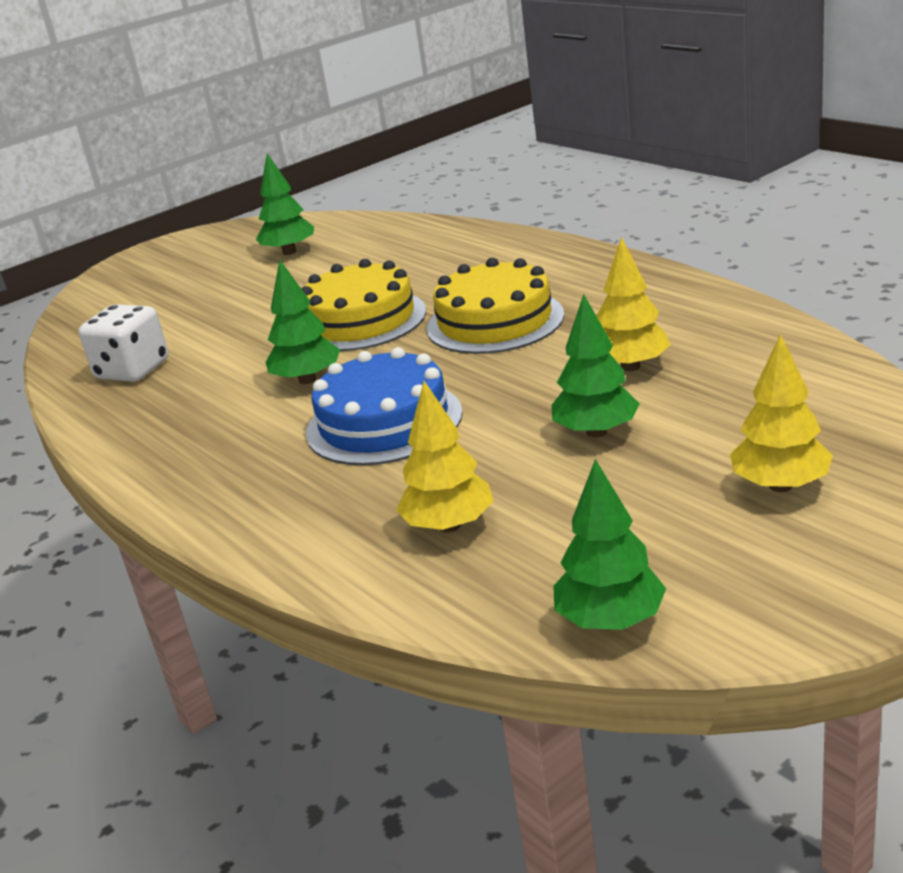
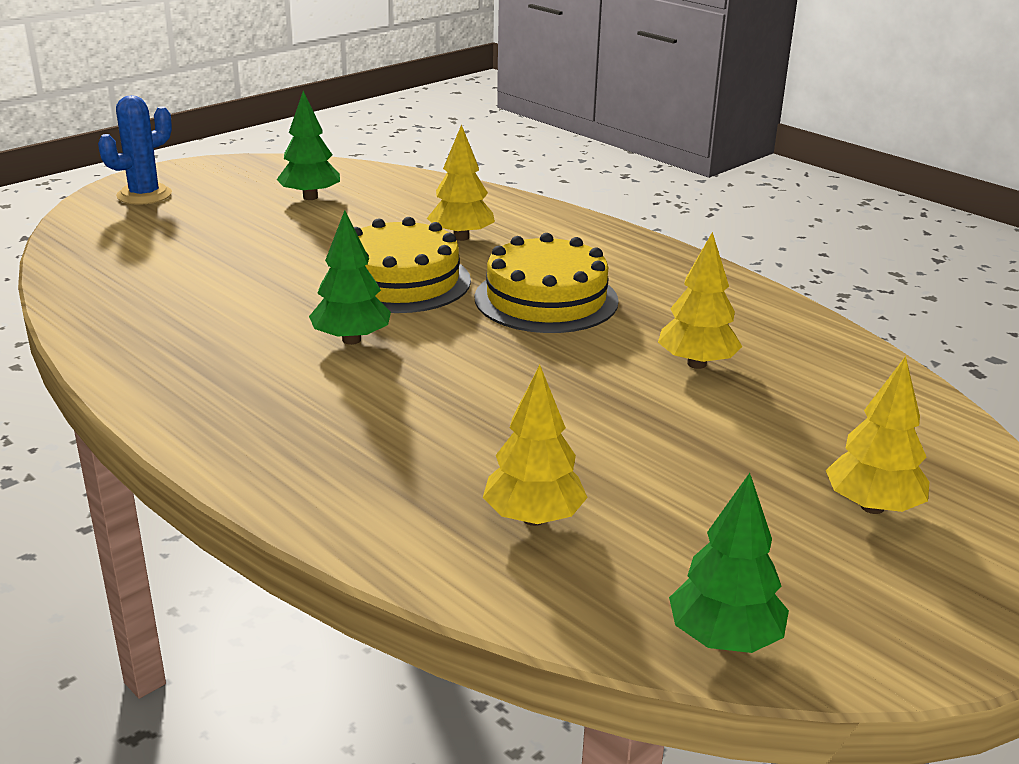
camera: 10 degrees left, 0 degrees up
(132, 370) = (150, 307): white dice -> none
(141, 269) = (144, 195): none -> blue cactus
(384, 422) = (444, 396): blue cake -> none
(424, 272) = (461, 237): none -> yellow tree
(596, 432) = (673, 430): green tree -> none

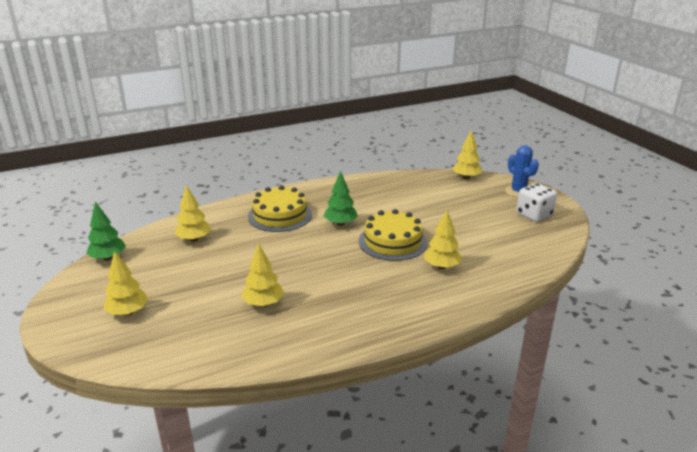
camera: 110 degrees right, 0 degrees up
(78, 239) = (466, 177): none -> yellow tree
(240, 183) = (534, 215): none -> white dice
(310, 197) = (510, 231): green tree -> none
(546, 299) = (354, 277): yellow cake -> yellow cake (280, 215)

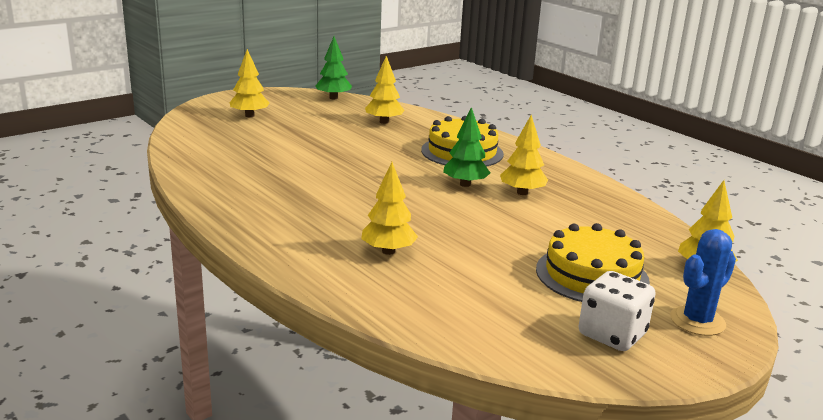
camera: 75 degrees right, 5 degrees down
(263, 303) = (274, 161): yellow tree -> yellow tree (522, 193)
(392, 241) = (438, 217): yellow cake -> yellow cake (592, 275)

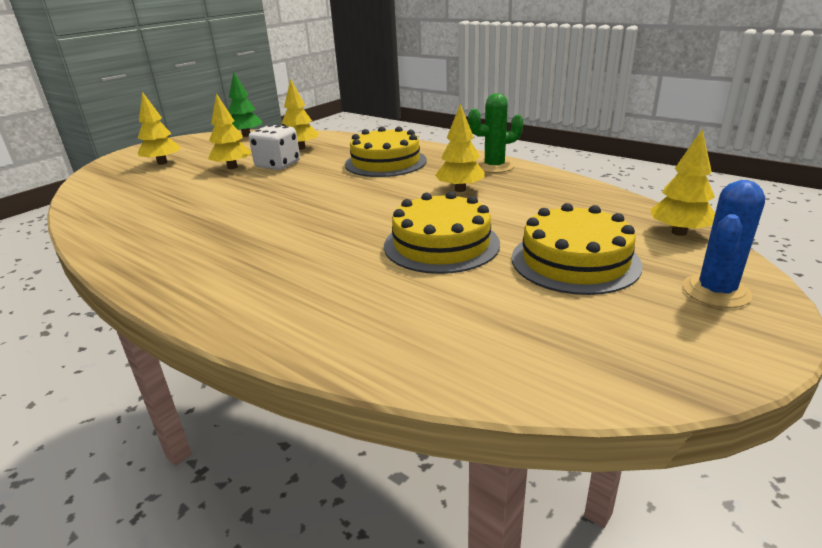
camera: 10 degrees left, 5 degrees up
(388, 251) = (342, 277): yellow tree -> yellow tree (232, 167)
(465, 184) = (400, 191): green tree -> none
(482, 240) = (441, 244): none -> yellow cake
(567, 175) = (494, 166): none -> green cactus
(612, 334) = (639, 329): white dice -> white dice (278, 165)

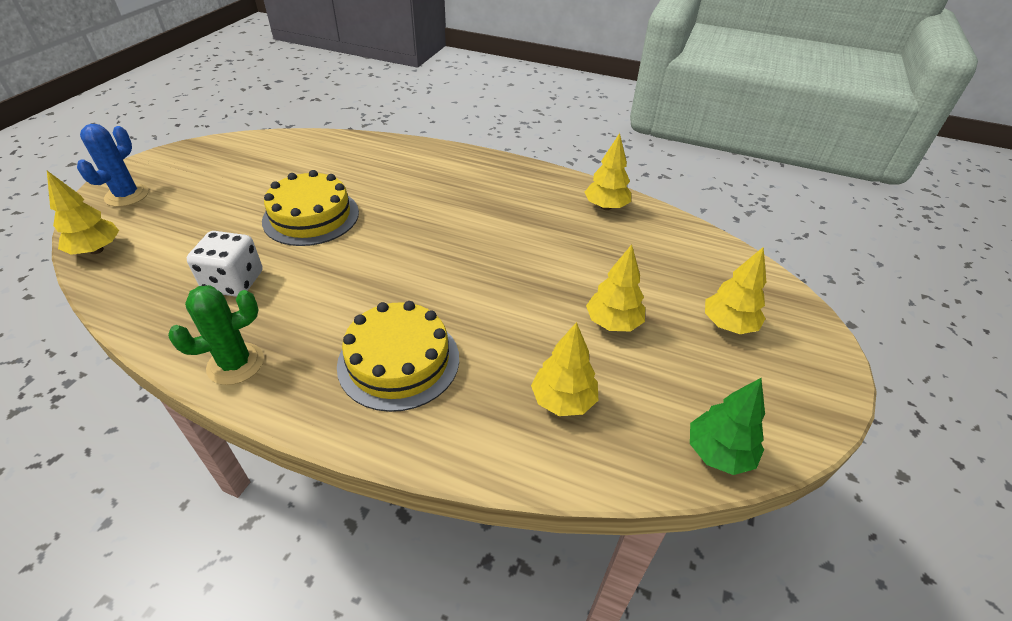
camera: 160 degrees right, 15 degrees up
(278, 165) = (554, 336): white dice -> white dice (234, 282)
(460, 189) = (290, 299): yellow tree -> yellow tree (605, 207)
(575, 261) = (208, 210): yellow cake -> none

